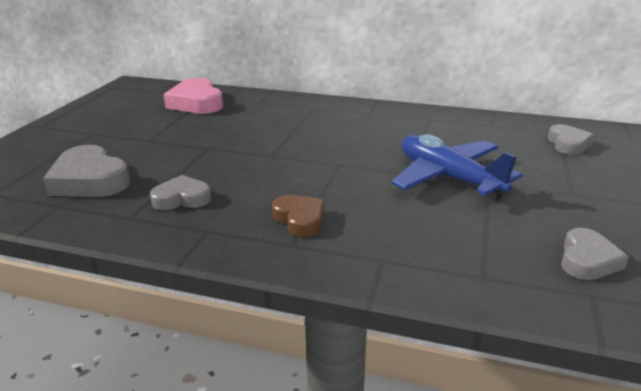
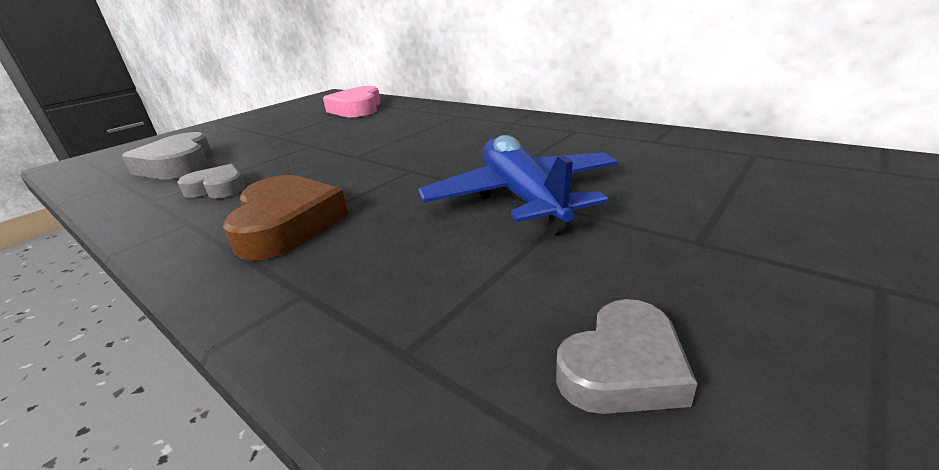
camera: 25 degrees right, 0 degrees up
(300, 219) = (287, 224): brown heart -> brown heart, size x1.61
(568, 144) = (755, 170): grey heart -> none

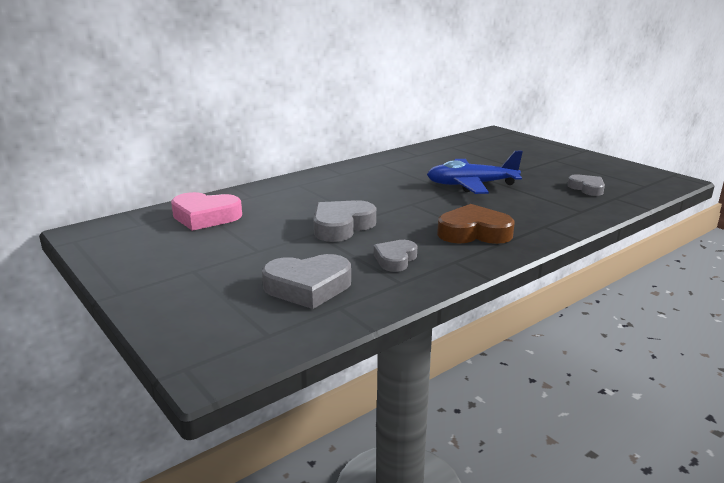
camera: 80 degrees left, 5 degrees down
(327, 151) = (341, 226): none -> grey heart

